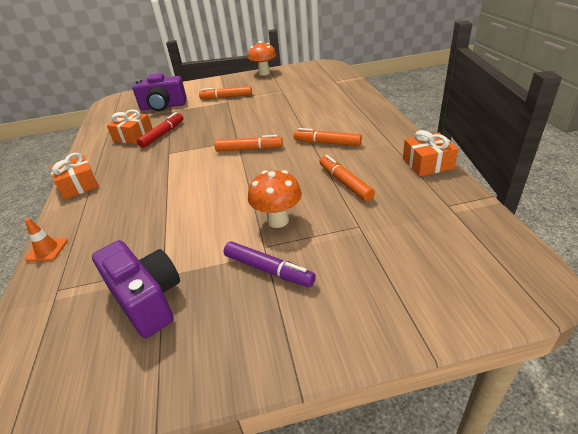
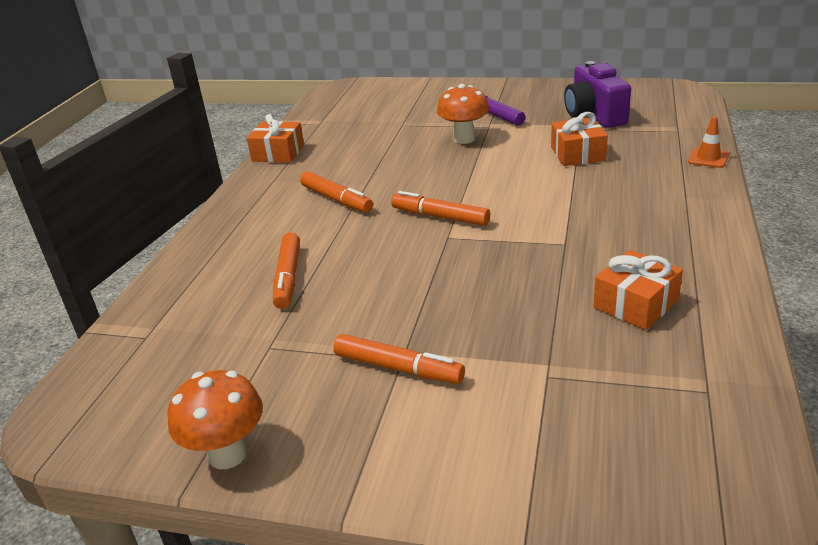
camera: 155 degrees left, 5 degrees down
(79, 185) = (709, 223): orange gift -> orange gift (577, 154)
(163, 106) = (566, 391): purple camera -> none
(163, 134) = (572, 289): red marker -> none
(345, 183) = (373, 154): orange marker -> orange marker (288, 277)

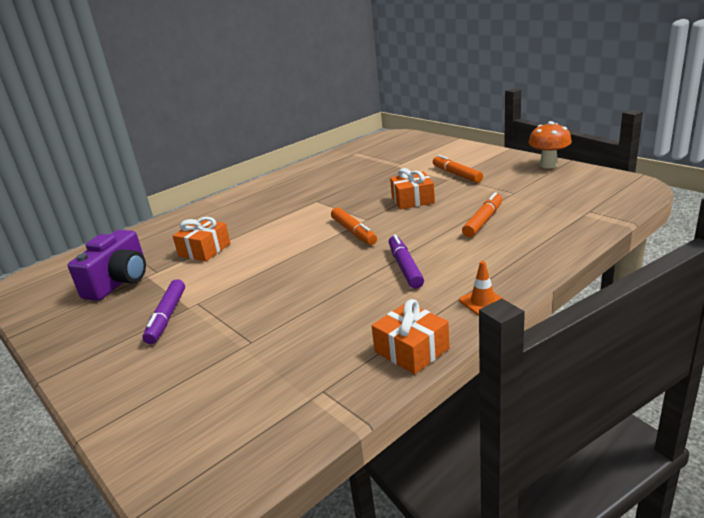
camera: 145 degrees left, 5 degrees down
(337, 199) = (405, 267): orange marker -> purple marker
(464, 139) = (237, 295): orange mushroom -> none
(635, 304) = (333, 174): orange gift -> orange gift (412, 200)
(708, 158) = (160, 223): orange traffic cone -> orange traffic cone (482, 302)

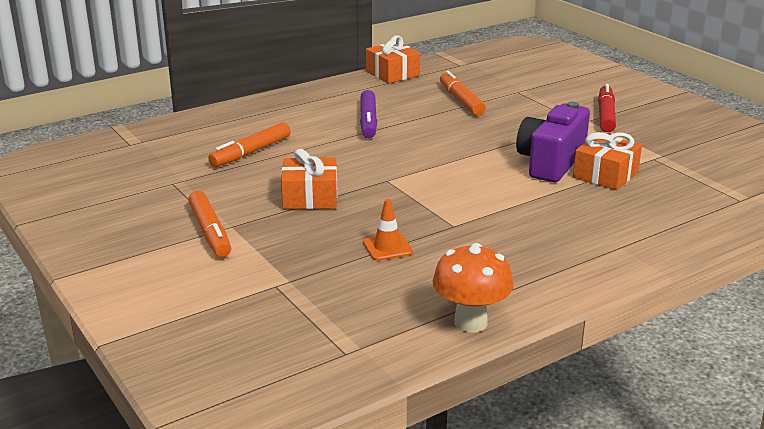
camera: 175 degrees left, 0 degrees up
(119, 282) = (692, 153): purple camera -> purple camera (551, 162)
(167, 317) = (605, 115): purple marker -> red marker
(354, 232) = (408, 165): orange marker -> orange marker (461, 100)
(482, 302) = (320, 90): orange traffic cone -> orange traffic cone (387, 247)
(548, 165) = (64, 220): orange mushroom -> orange mushroom (470, 322)

